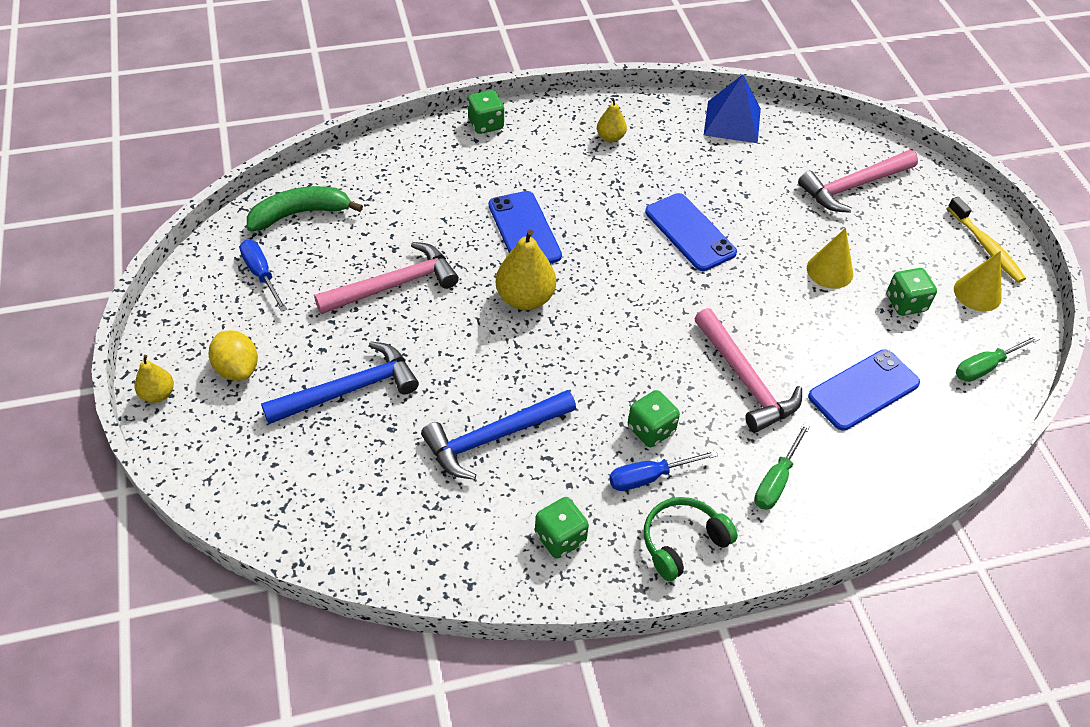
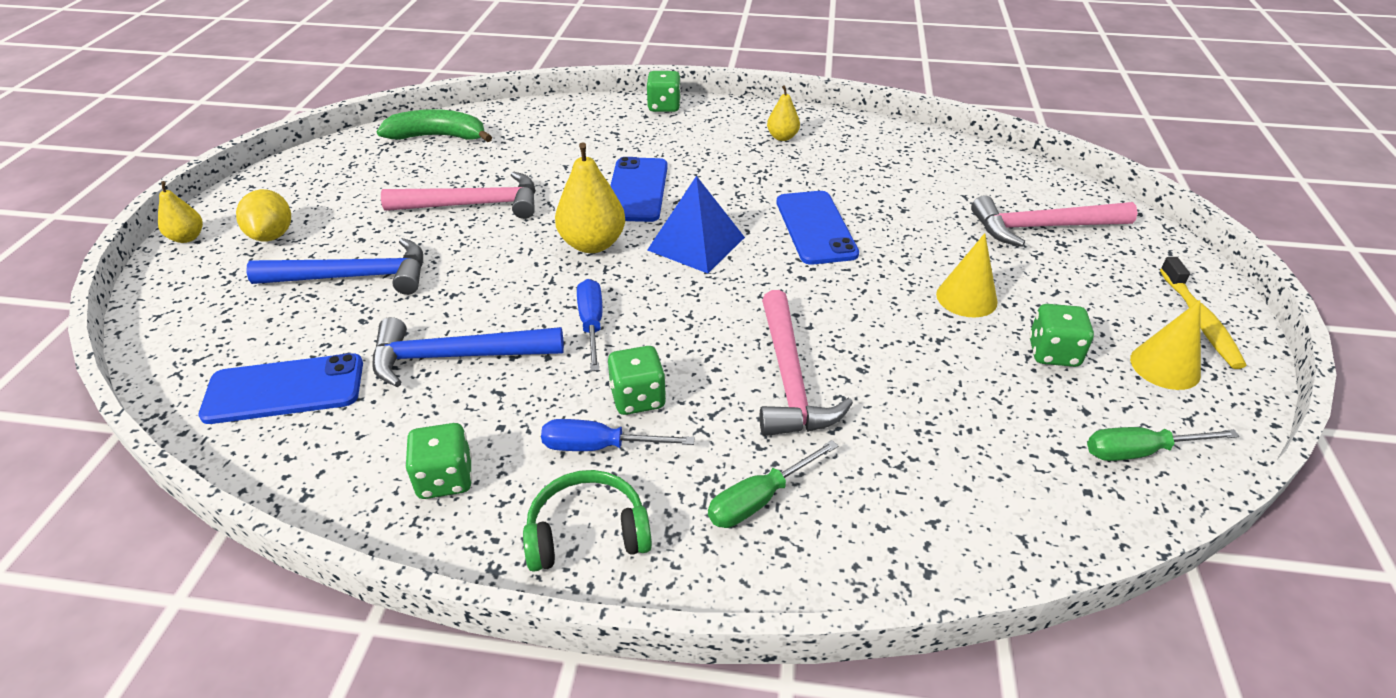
camera: 25 degrees right, 10 degrees down
(261, 275) = (363, 172): blue screwdriver -> blue screwdriver (591, 324)
(732, 122) = (926, 148): blue pyramid -> blue pyramid (696, 243)
(863, 390) = (942, 431): blue phone -> blue phone (284, 389)

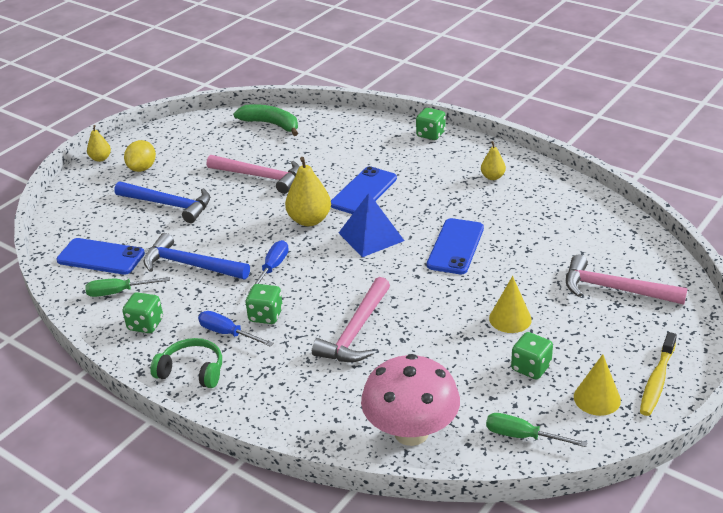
camera: 30 degrees right, 5 degrees down
(759, 499) = (286, 385): green screwdriver -> green screwdriver (119, 292)
(1001, 504) = (411, 432): none -> pink mushroom

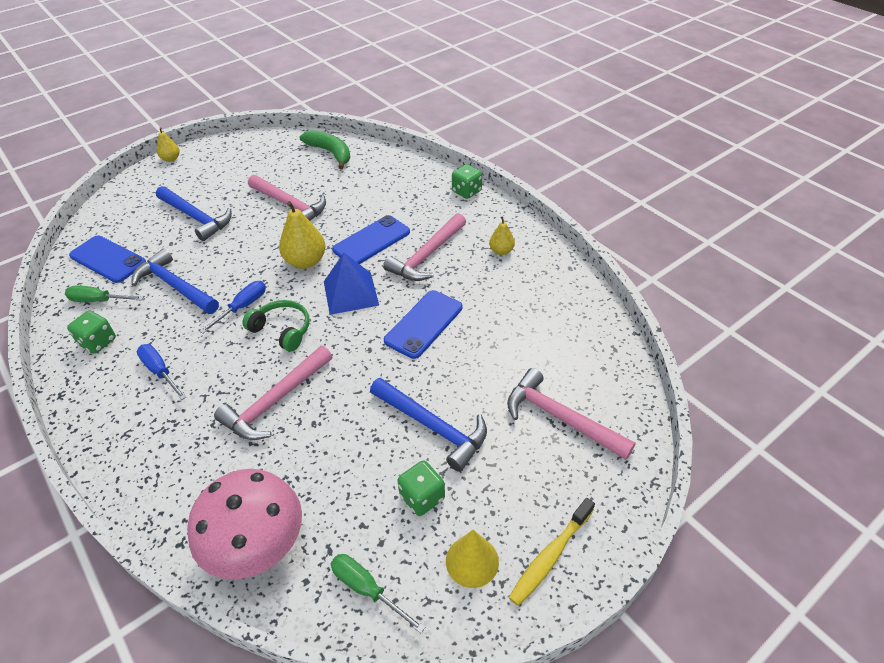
camera: 15 degrees right, 10 degrees up
(142, 168) = (198, 175): yellow lemon -> none
(192, 371) = (104, 407): green headphones -> green headphones (282, 330)
(265, 315) = (205, 360): green dice -> none
(425, 193) = (427, 256): none -> pink hammer
(510, 319) = (432, 427): yellow cone -> blue hammer

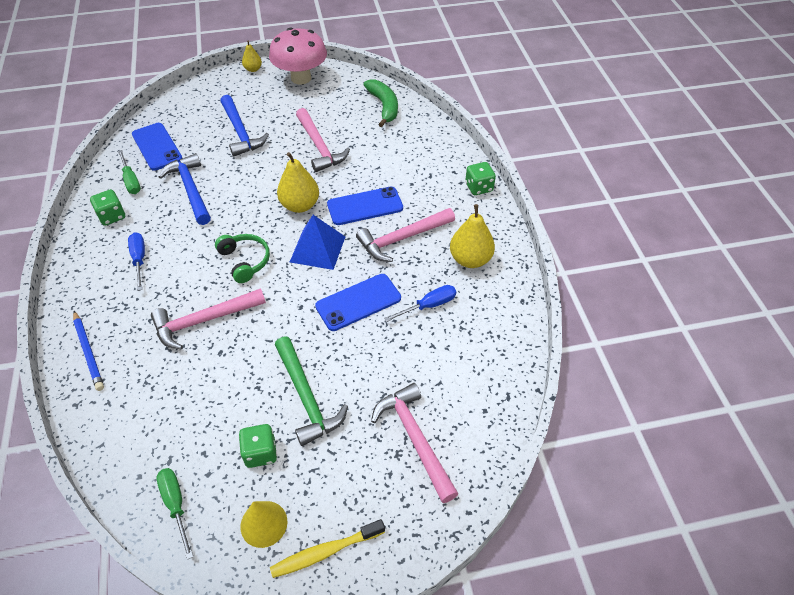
camera: 25 degrees right, 5 degrees up
(98, 301) = (131, 181): green screwdriver -> green screwdriver turned 150 degrees counterclockwise
(160, 484) = (88, 352): none -> blue pencil
(242, 307) = (228, 228): blue screwdriver -> blue screwdriver (428, 305)
(258, 546) = (123, 433): pink mushroom -> pink mushroom (301, 78)
(432, 427) = (306, 397): blue hammer -> green hammer
(501, 251) = (470, 259): yellow pear -> yellow pear, size x1.76

